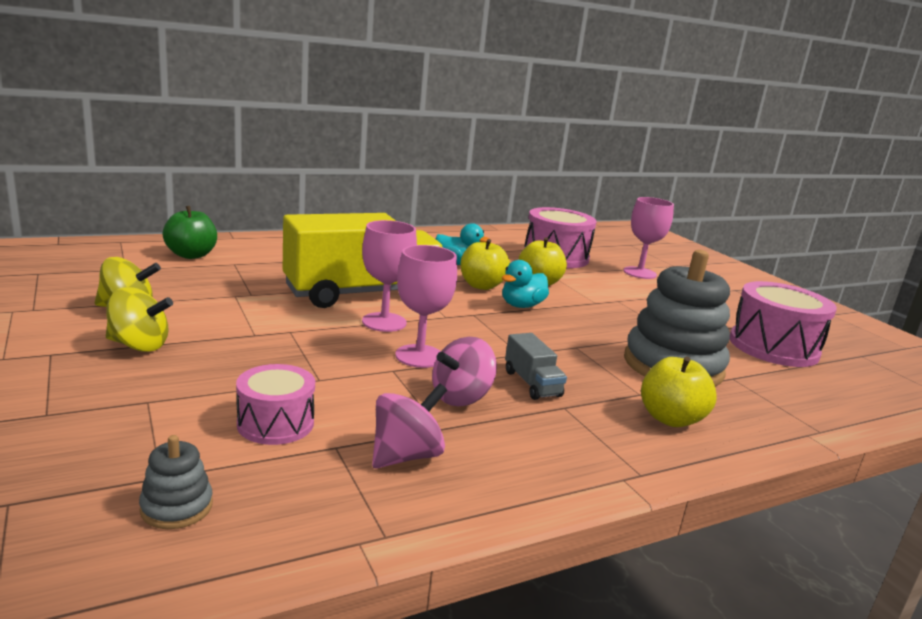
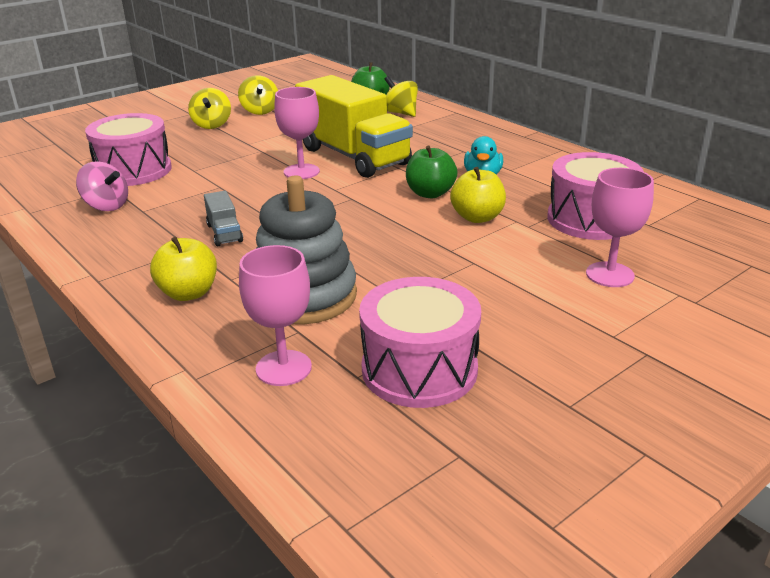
camera: 80 degrees right, 10 degrees up
(177, 507) = (52, 168): grey stacking toy -> none
(254, 253) = (400, 113): none -> yellow spinning top
(275, 423) = (134, 170): pink drum -> pink drum, size x1.68
(419, 356) = (248, 191): pink goblet -> pink goblet (283, 368)
(461, 397) = (188, 211): pink spinning top -> none
(481, 286) = (430, 193): yellow apple -> green apple
(521, 305) = (396, 215): turquoise duck -> none
(532, 383) = (224, 233): grey truck -> grey truck turned 75 degrees counterclockwise

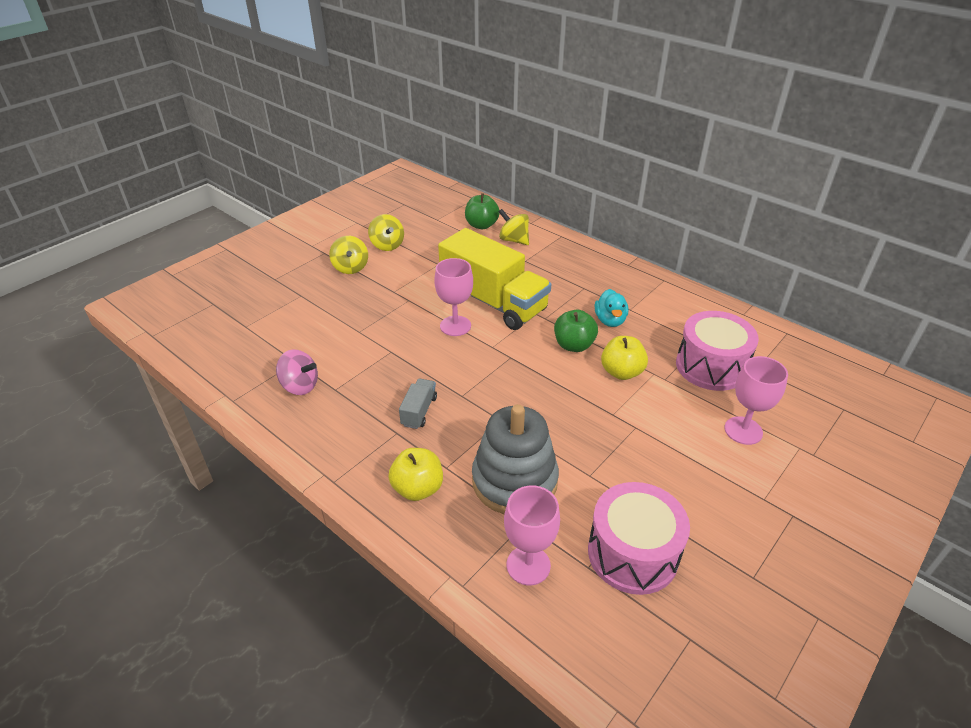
camera: 10 degrees left, 10 degrees up
(134, 170) = (304, 336): pink drum -> none
(224, 233) = (419, 411): grey truck -> grey truck turned 135 degrees counterclockwise

